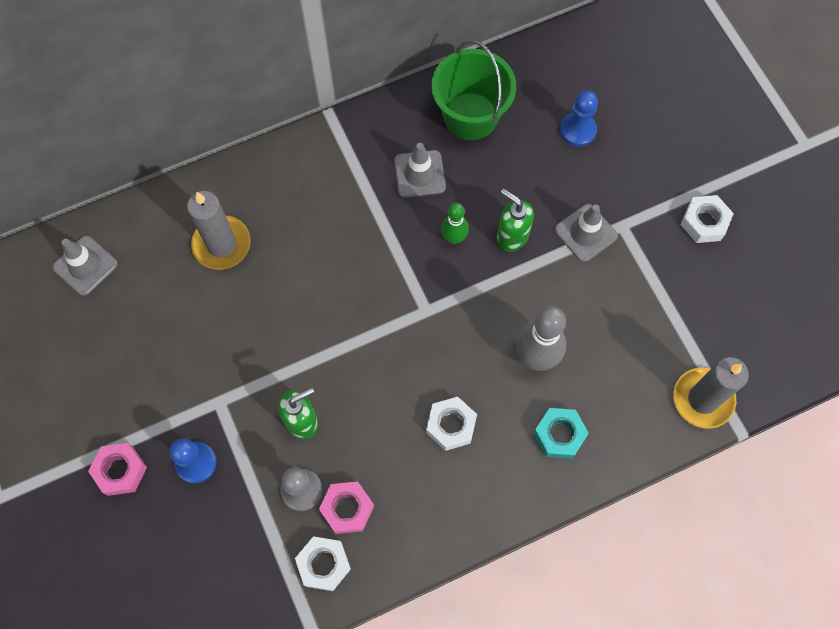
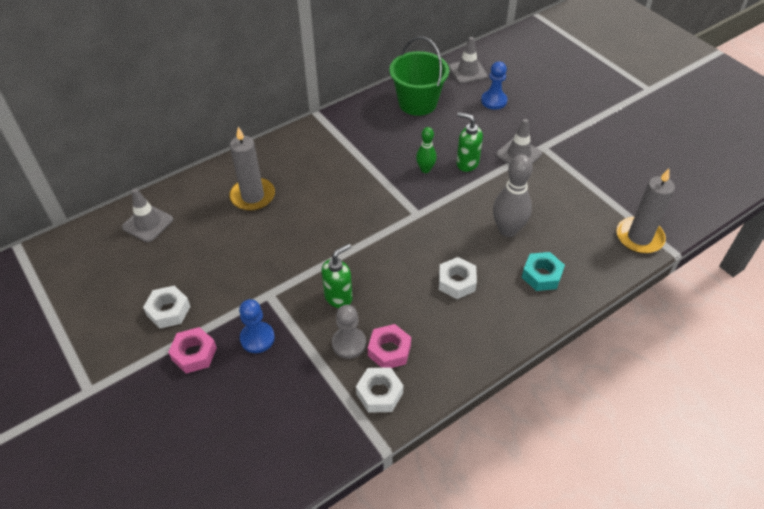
camera: 10 degrees left, 20 degrees down
(419, 174) = (390, 138): grey traffic cone -> grey traffic cone (467, 72)
(704, 222) = (599, 137): white nut -> white nut (168, 311)

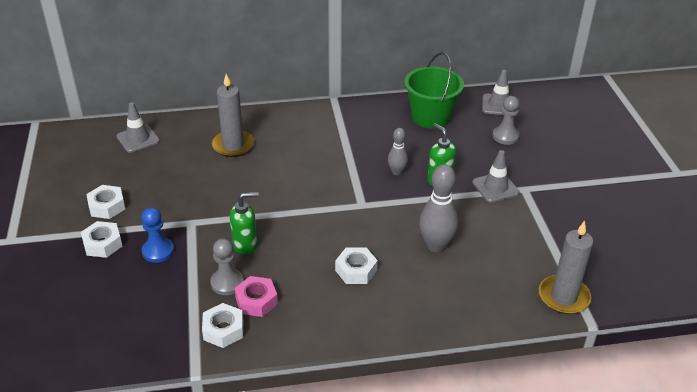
camera: 25 degrees right, 10 degrees down
(194, 354) = (102, 244): pink nut -> white nut
(425, 169) = (396, 172): green bowling pin -> grey bowling pin
(494, 101) = (505, 136): blue pawn -> grey pawn
(541, 275) = (439, 293): turquoise nut -> none

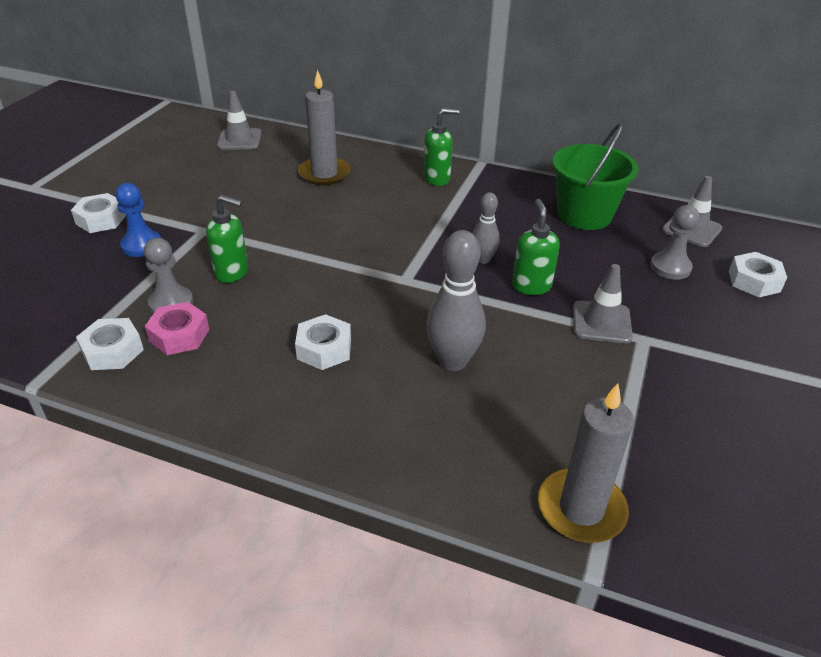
camera: 30 degrees right, 0 degrees up
(107, 206) = (144, 188): white nut -> white nut (754, 281)
(316, 122) = (437, 179): none -> green soap dispenser

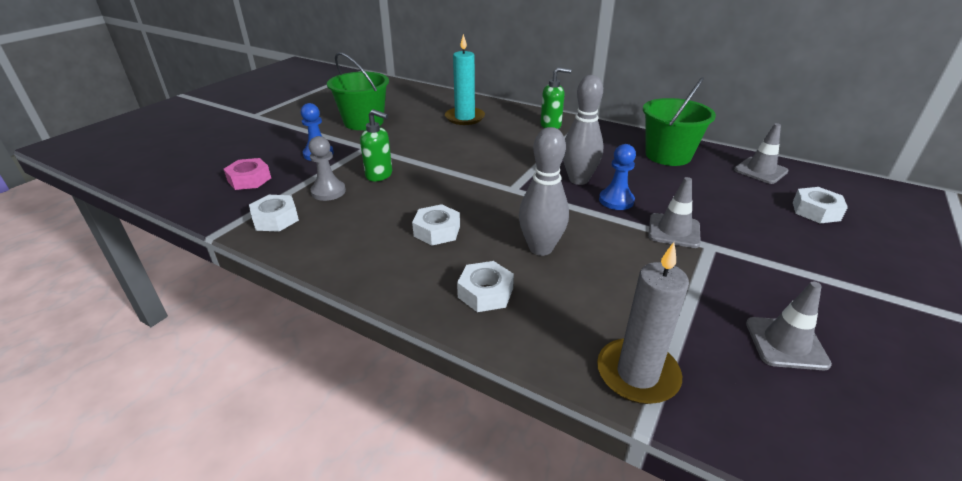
camera: 10 degrees right, 5 degrees down
(101, 219) = (295, 136): white nut -> white nut (485, 293)
(179, 335) = (328, 213): pink nut -> pink nut (249, 180)
(190, 189) = (363, 122): none -> green bucket
(239, 140) = (407, 95): grey traffic cone -> grey traffic cone (786, 343)
(324, 174) = (465, 118): grey candle -> turquoise candle
(483, 259) = (578, 180): grey bowling pin -> grey bowling pin, size x1.71
(531, 286) = (616, 200): green soap dispenser -> blue pawn
(670, 267) = (739, 196): grey pawn -> none

